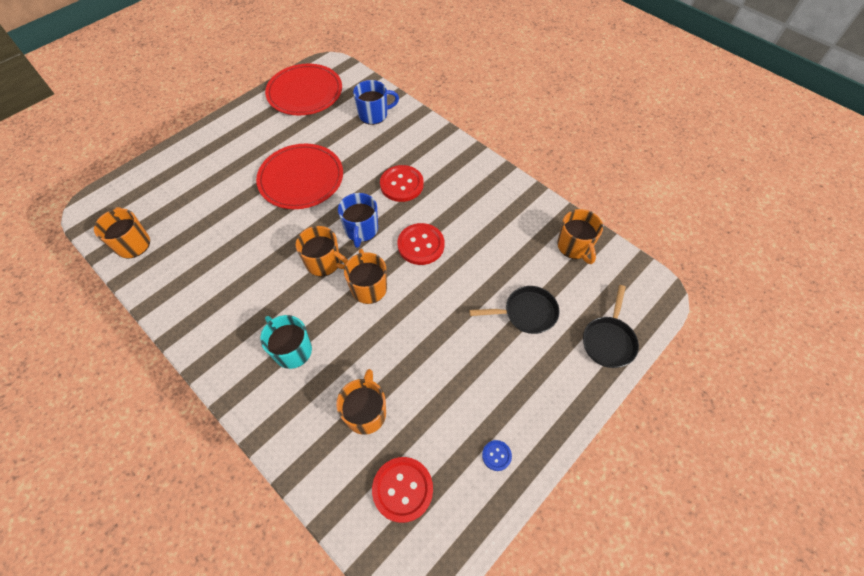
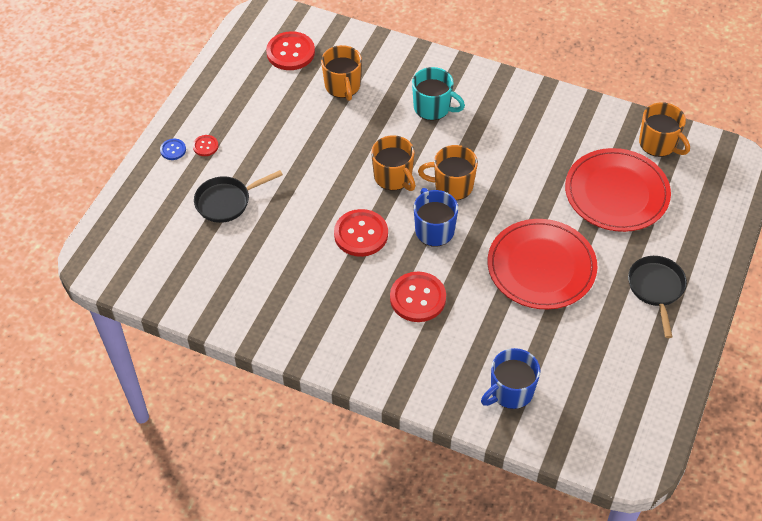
camera: 160 degrees right, 5 degrees down
(305, 92) = (631, 397): red plate -> red plate (616, 193)
(496, 455) = (224, 91): blue button -> blue button (173, 150)
(533, 384) = (205, 146): none -> red button
(574, 246) = (189, 285): orange mug -> none
(608, 340) = (140, 201): black pan -> black pan (656, 289)

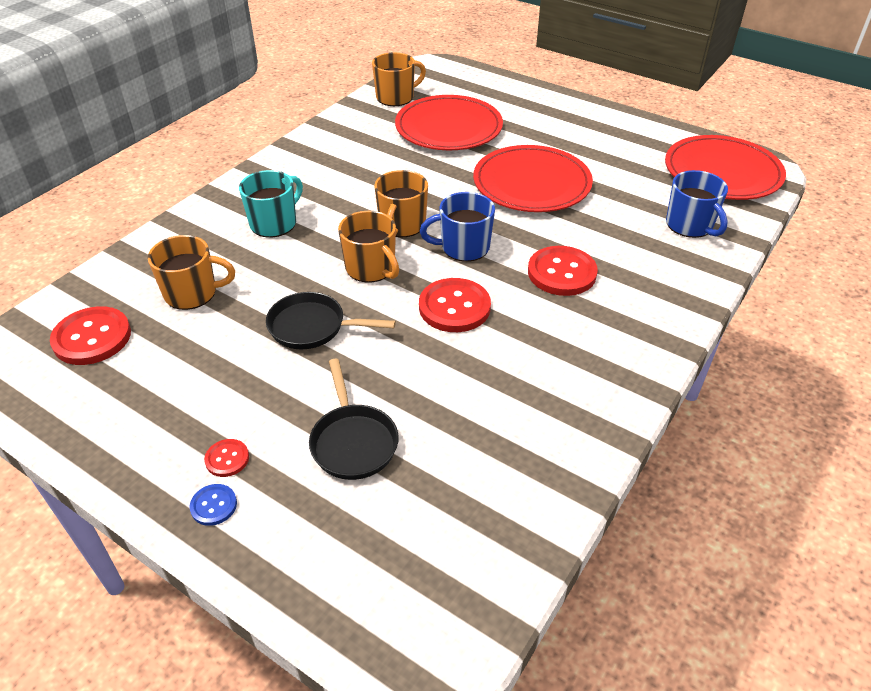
camera: 80 degrees left, 10 degrees down
(393, 177) = (371, 268): orange mug -> orange mug turned 75 degrees clockwise
(612, 423) = (722, 172): none -> red plate
(656, 289) = (569, 126): black pan -> black pan (312, 327)

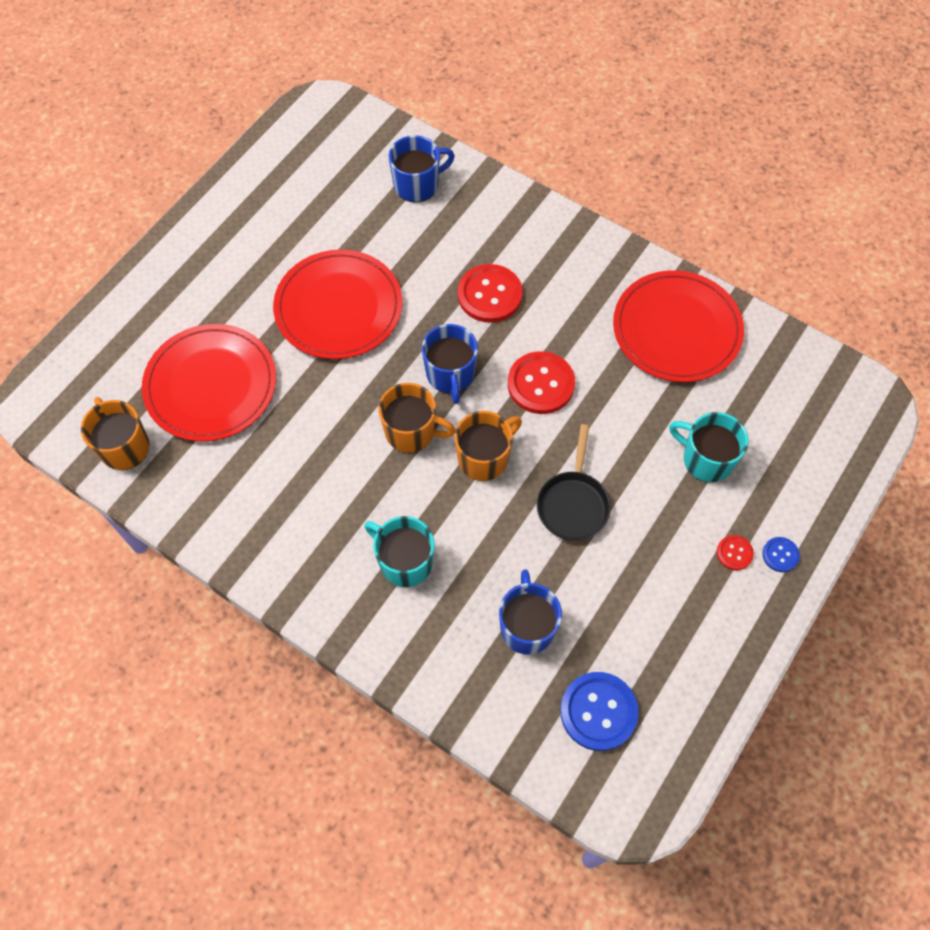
camera: 90 degrees left, 20 degrees up
(92, 338) = (598, 712): red button -> blue button
(192, 293) = (527, 626): orange mug -> blue mug
(353, 441) = (706, 459): black pan -> turquoise mug
(722, 172) = (328, 141): red plate -> red plate (676, 329)

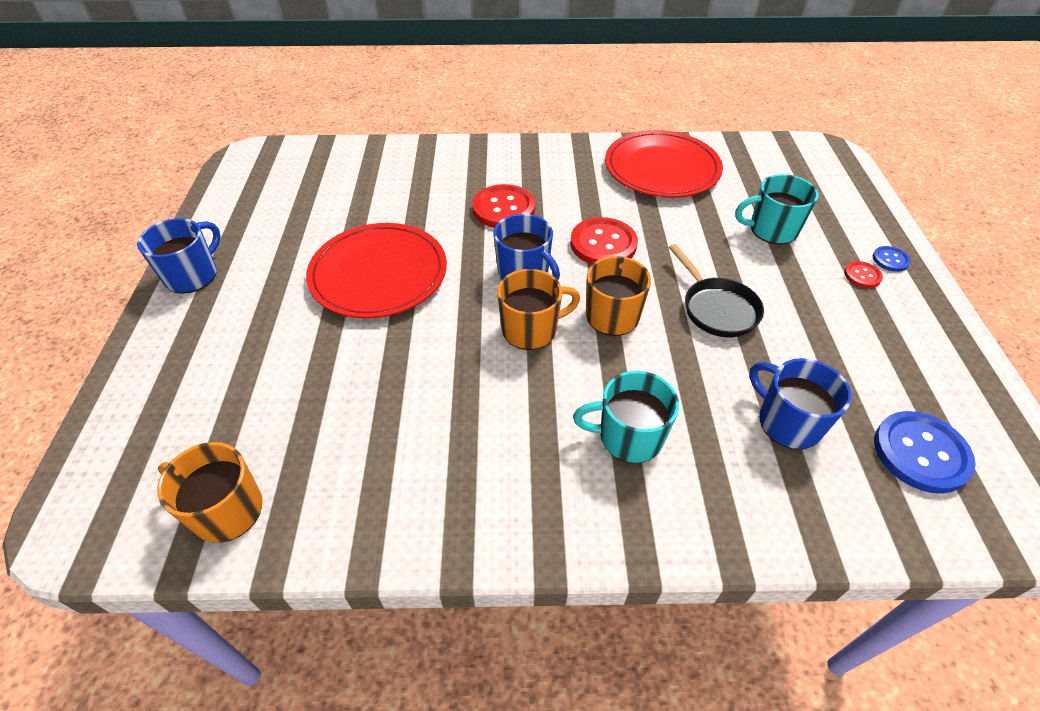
camera: 35 degrees left, 15 degrees down
(211, 385) = (293, 396): red plate -> none
(417, 184) = (377, 169): blue mug -> blue mug (192, 275)

